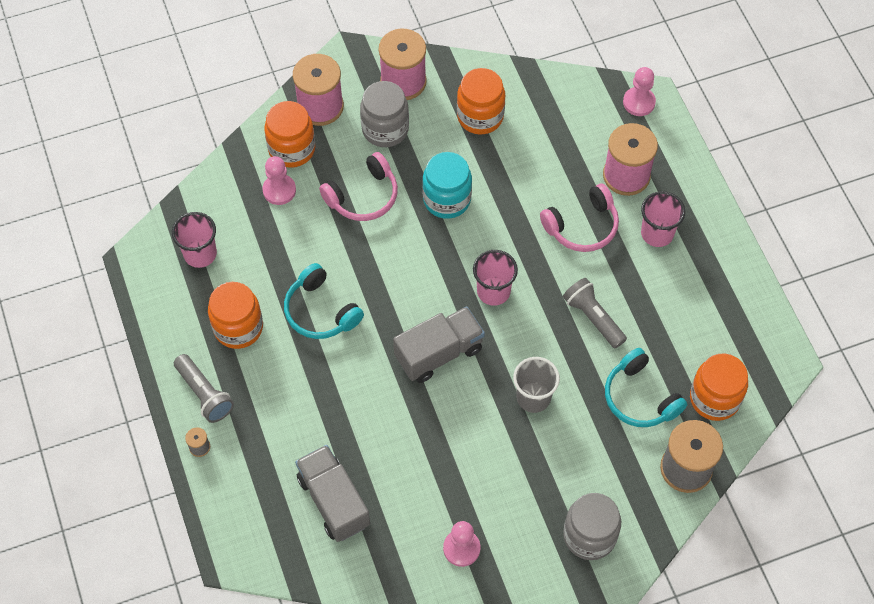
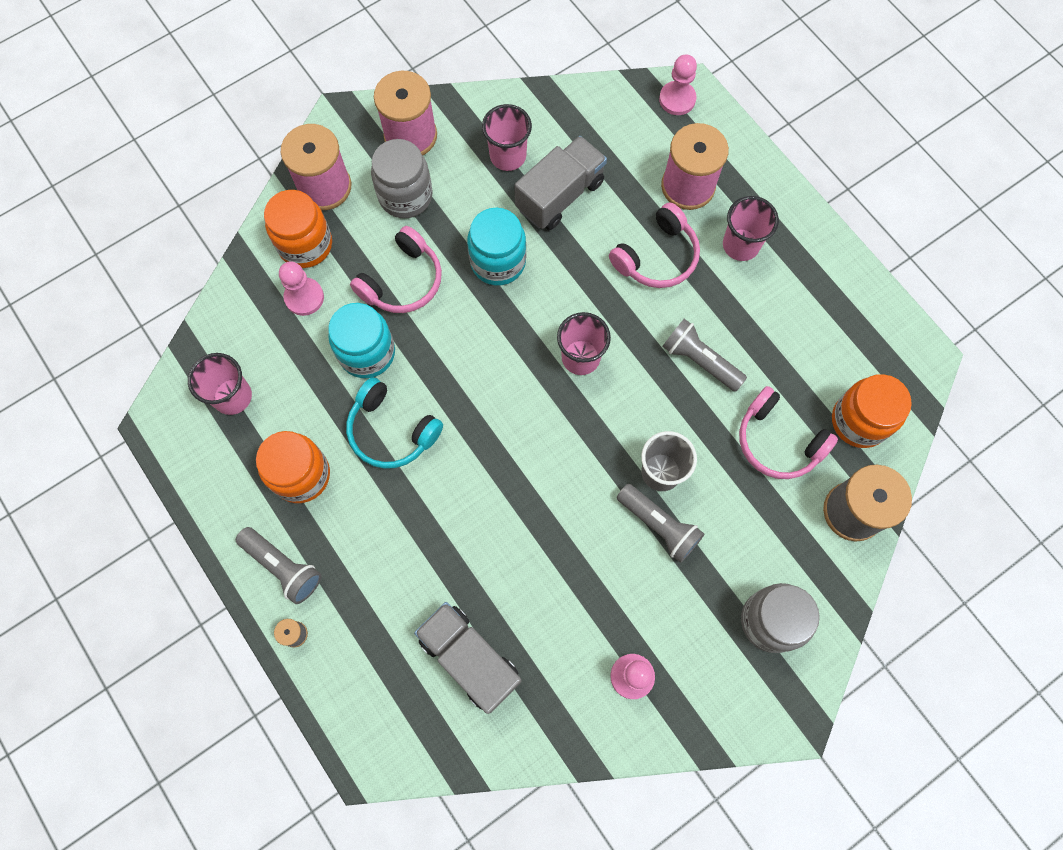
camera: 15 degrees left, 10 degrees up
(318, 246) = (367, 353): none -> turquoise jar
(439, 353) = (540, 446): grey truck -> grey truck (560, 195)
(480, 116) = (508, 156): orange jar -> pink cup
(519, 439) = (659, 525): none -> grey flashlight
(640, 397) = (778, 441): turquoise headphones -> pink headphones

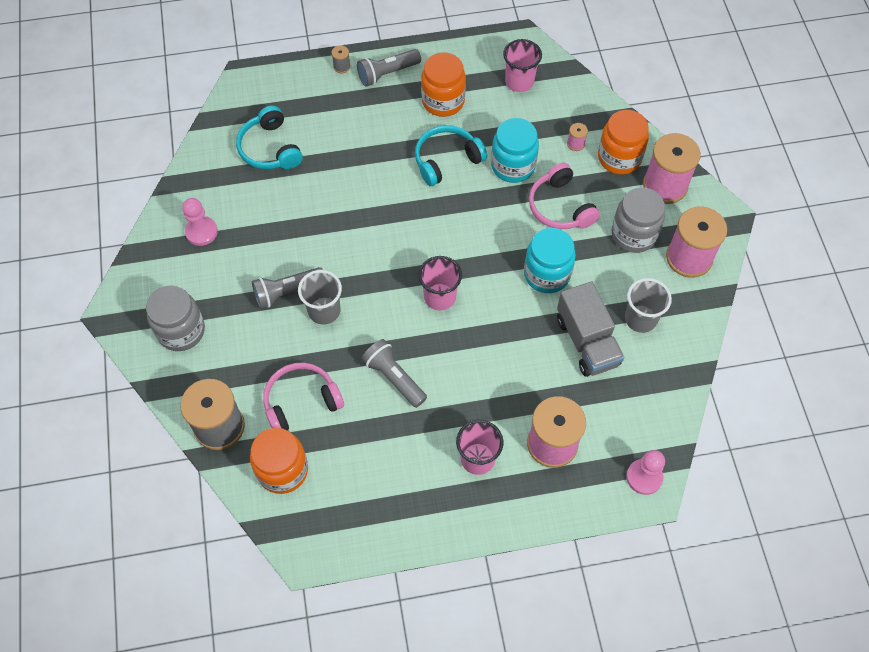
camera: 115 degrees right, 10 degrees down
(304, 297) = (575, 144): pink pawn -> pink spool
(469, 658) = (270, 148): grey truck -> turquoise headphones
(508, 156) = (640, 319): pink cup -> grey cup
(657, 256) = (498, 388): pink headphones -> none
(699, 360) = (394, 378): grey flashlight -> grey flashlight turned 105 degrees counterclockwise

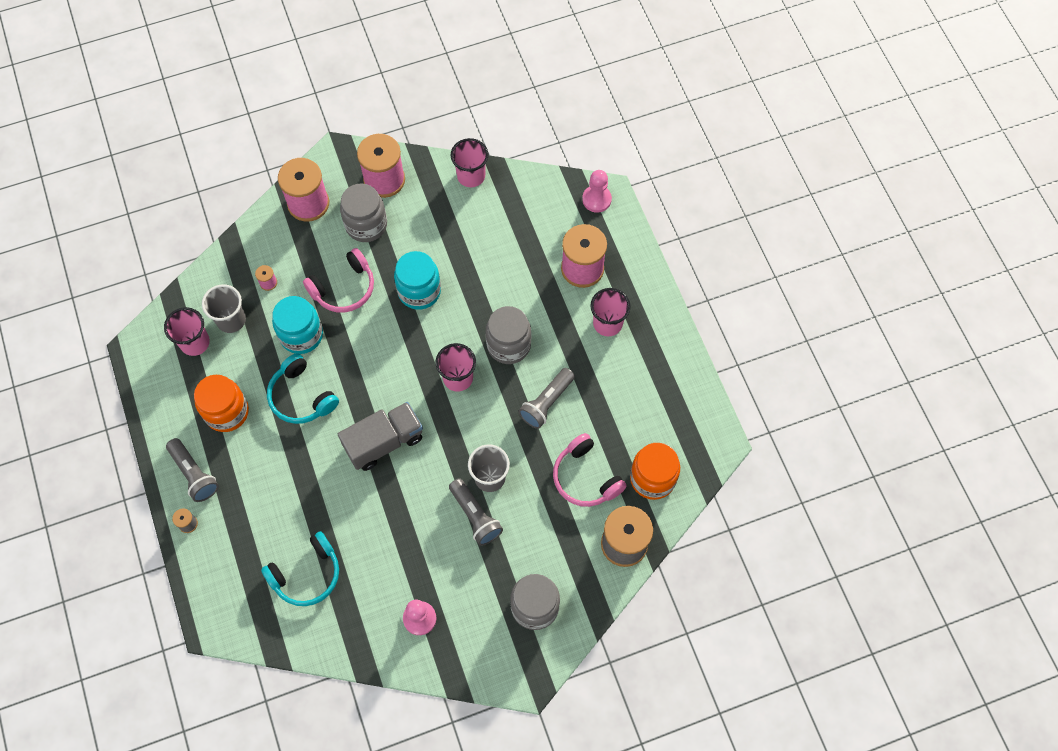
camera: 100 degrees left, 5 degrees up
(469, 351) = (508, 345): none -> grey jar
(587, 341) = (482, 252): grey truck -> grey truck (384, 442)
(619, 158) = (281, 243): orange jar -> none
(640, 319) = (452, 213): grey cup -> grey cup (231, 320)
(687, 344) = (471, 176): none -> pink cup

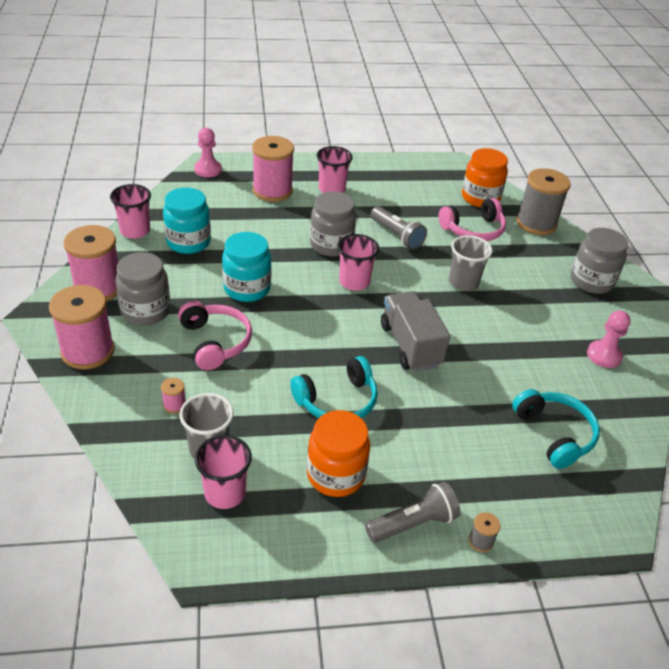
camera: 80 degrees left, 25 degrees down
(301, 335) = (258, 387): turquoise jar -> turquoise jar (188, 242)
(475, 516) = (501, 299): grey flashlight -> none

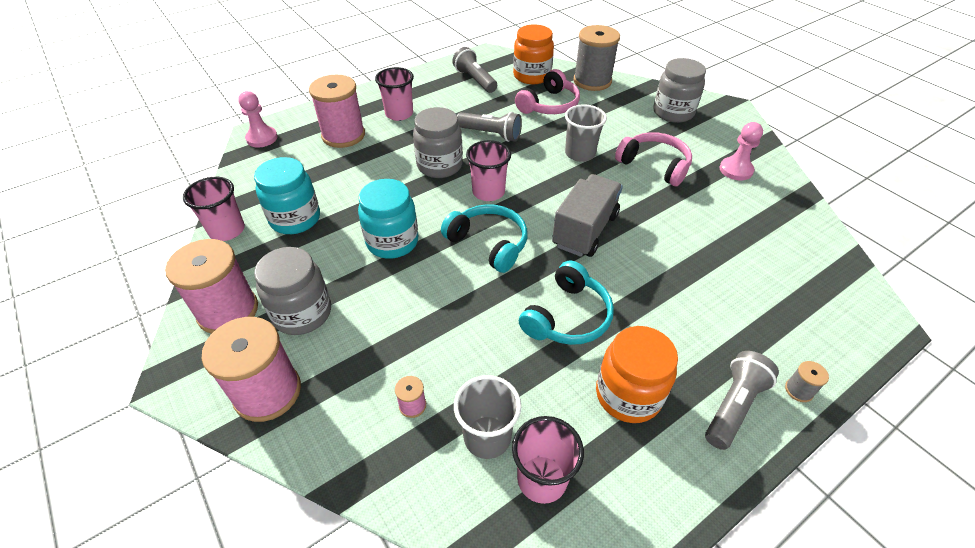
camera: 25 degrees left, 5 degrees up
(215, 342) = (403, 313): pink headphones -> pink headphones (654, 165)
(410, 345) = (585, 230): grey truck -> grey truck turned 75 degrees clockwise
(423, 183) = (475, 80): none -> grey flashlight
(554, 434) = (762, 256): turquoise headphones -> turquoise headphones (488, 243)

